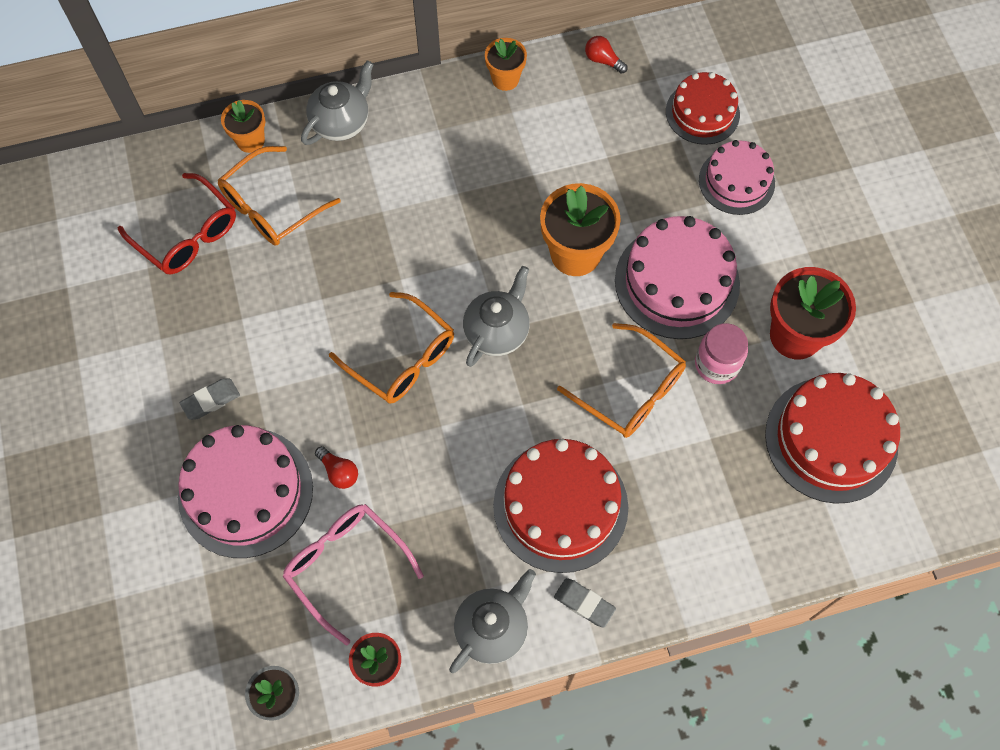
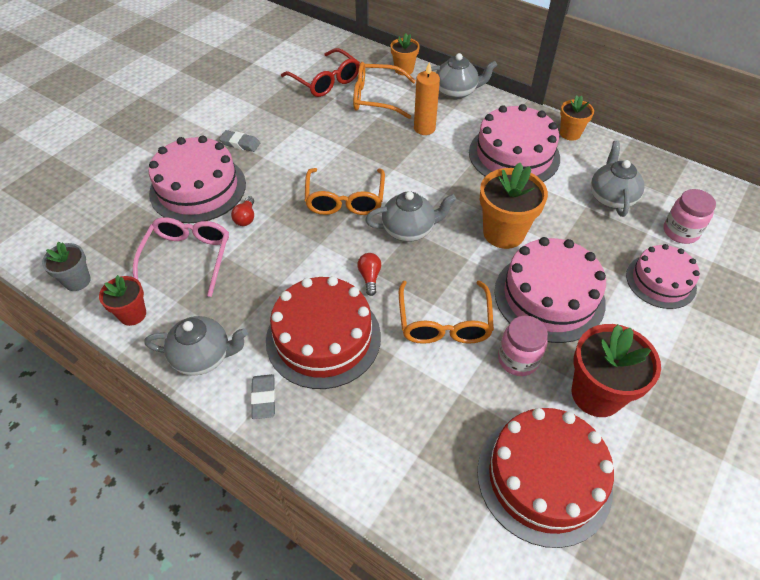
camera: 50 degrees right, 15 degrees down
(187, 235) = (325, 81): red glasses -> red glasses turned 45 degrees counterclockwise
(368, 201) = (424, 128): none -> orange candle
(486, 154) = (514, 155): none -> pink cake
(603, 60) = (643, 165): red light bulb -> red light bulb (369, 277)
(616, 126) = (611, 198): none -> grey teapot
(702, 113) = (680, 232): red cake -> pink jar

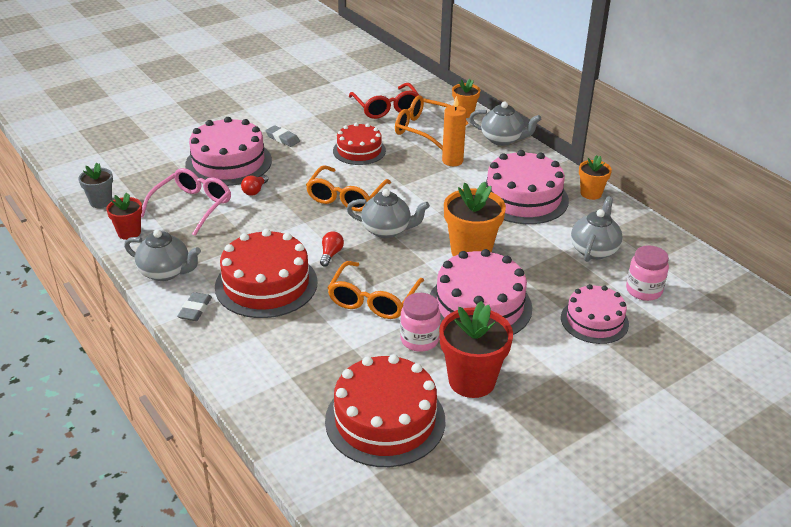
camera: 20 degrees right, 15 degrees down
(327, 139) = (359, 150): none -> red cake

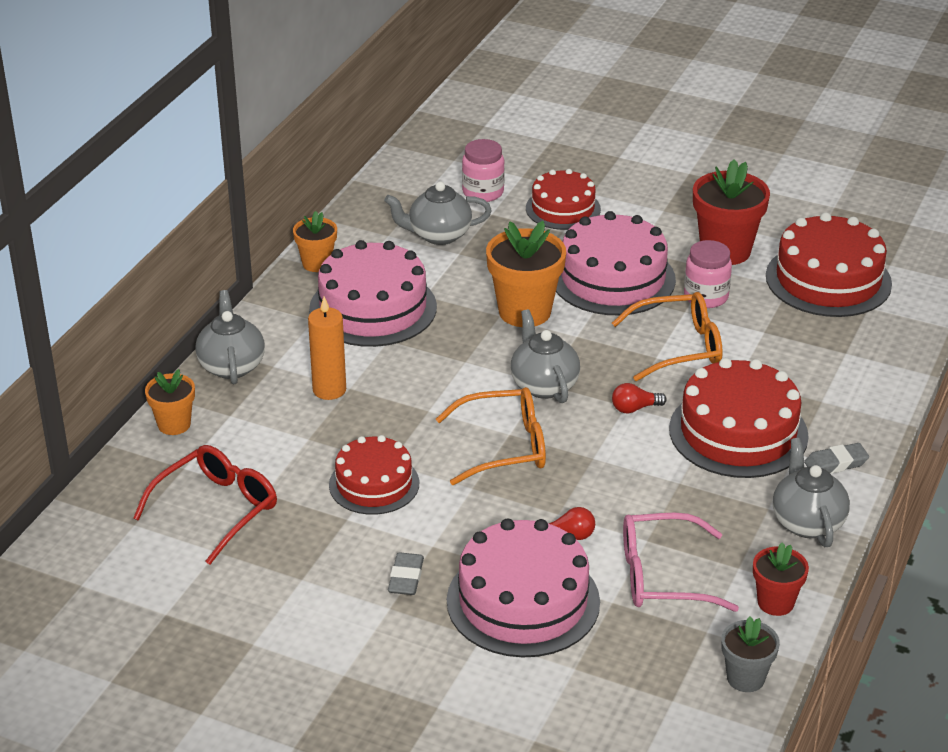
camera: 120 degrees left, 0 degrees up
(424, 129) = (258, 446): orange glasses -> none
(594, 320) = (563, 208): pink cake -> red cake

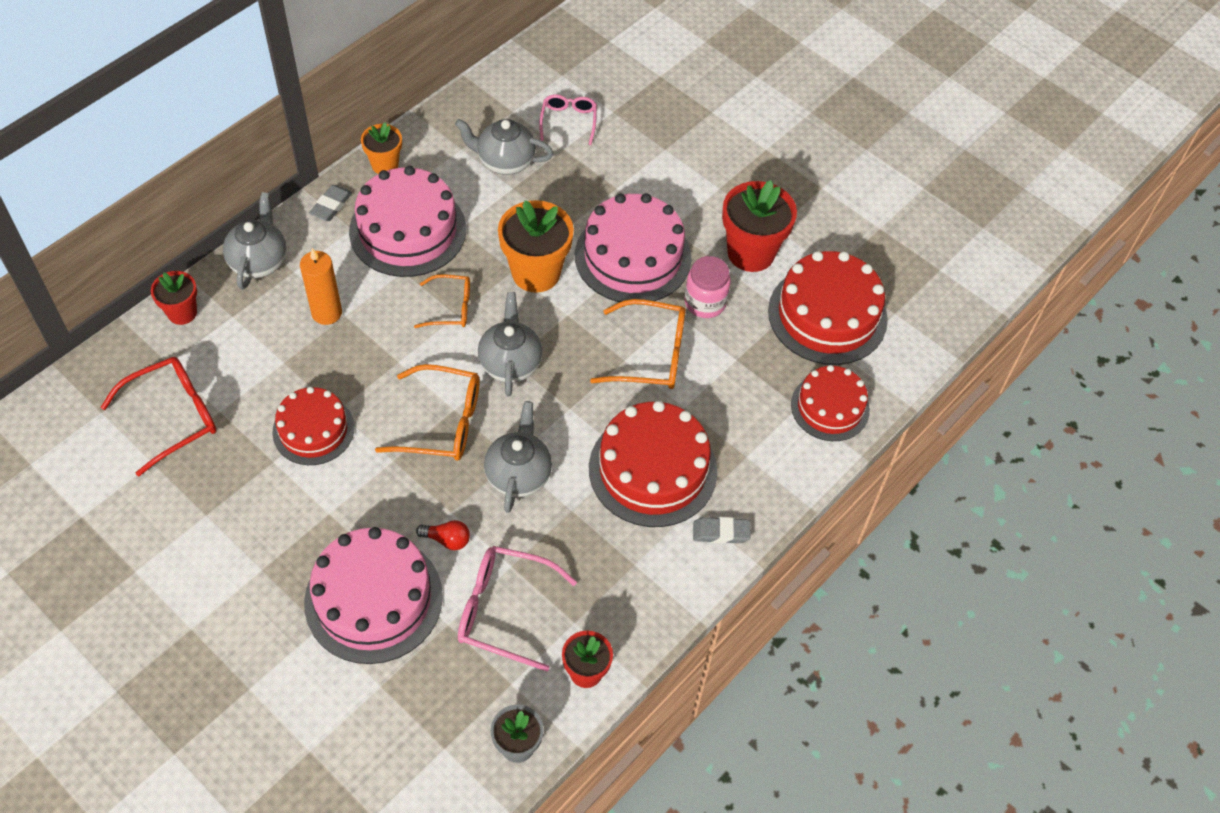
camera: 15 degrees right, 20 degrees up
(174, 424) = (182, 313): orange flower pot -> red flower pot
(406, 578) = (290, 541): grey eraser -> grey eraser (331, 205)
(455, 357) = (451, 308): none -> orange glasses
(483, 192) = (568, 121): pink jar -> pink glasses
(563, 208) = (630, 160): red cake -> red cake (830, 407)
(634, 408) = (575, 414): red light bulb -> none
(807, 522) = (660, 591): grey teapot -> grey teapot (518, 474)

